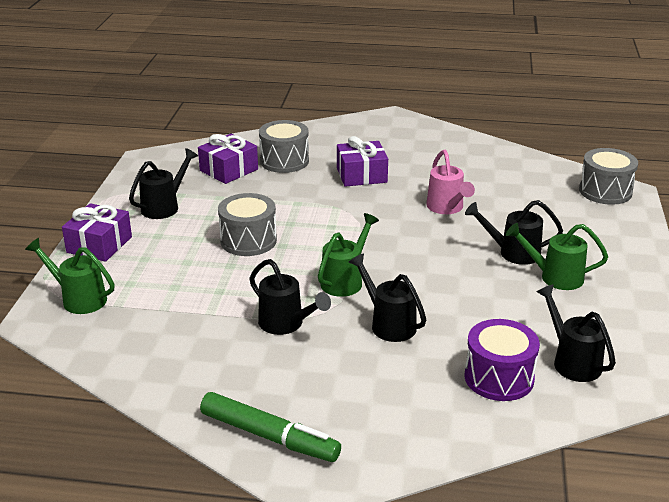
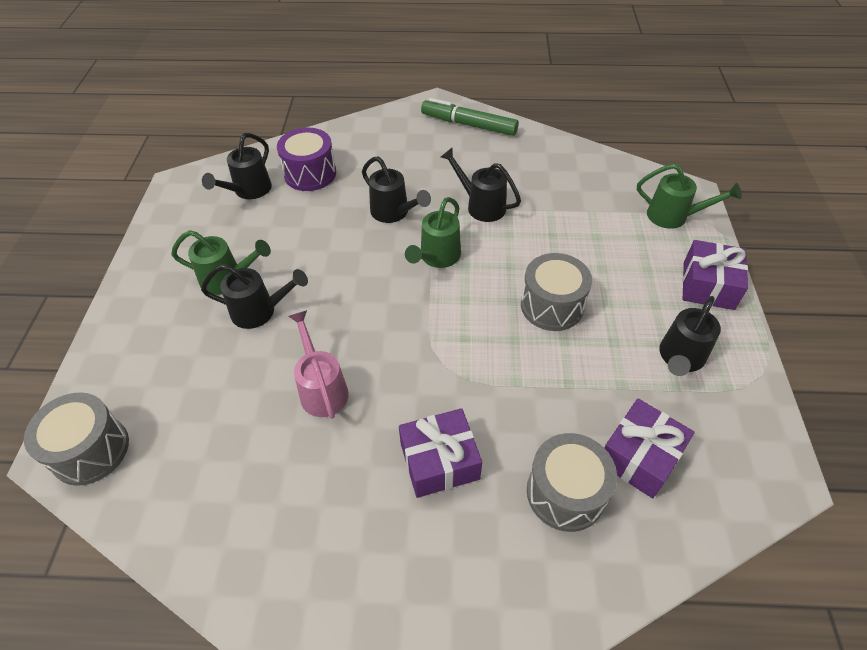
camera: 175 degrees right, 20 degrees up
(572, 361) = (249, 191): black watering can -> black watering can turned 60 degrees clockwise

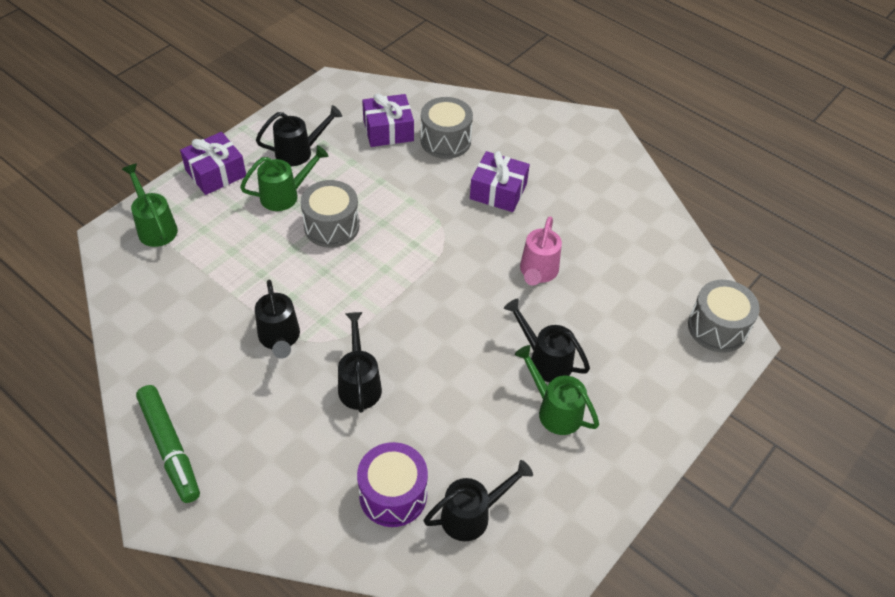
camera: 145 degrees left, 0 degrees up
(437, 257) = (368, 315): green watering can -> green watering can (285, 195)

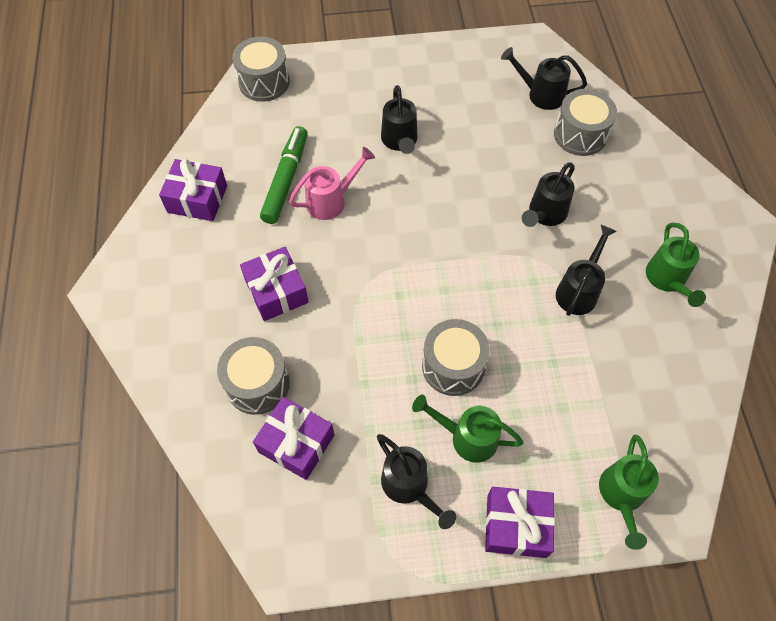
camera: 135 degrees left, 10 degrees up
(170, 447) = (717, 263): green marker -> green marker (286, 180)
(299, 152) = (409, 486): black watering can -> black watering can turned 150 degrees counterclockwise
(393, 495) = (580, 135): purple drum -> grey drum
(555, 410) = (429, 110): green watering can -> green watering can (667, 280)
(628, 207) = (197, 199): none -> purple gift

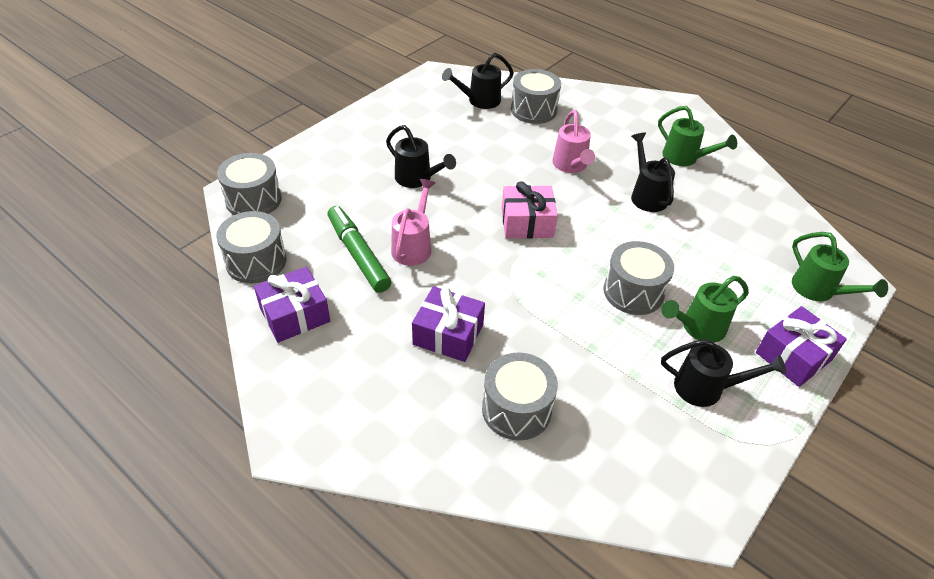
camera: 45 degrees left, 15 degrees down
(215, 137) = (256, 261): none -> grey drum
(296, 443) = (598, 426): purple gift -> none
(441, 242) = (527, 223): none -> pink gift
(545, 214) = (571, 166): black watering can -> pink watering can

